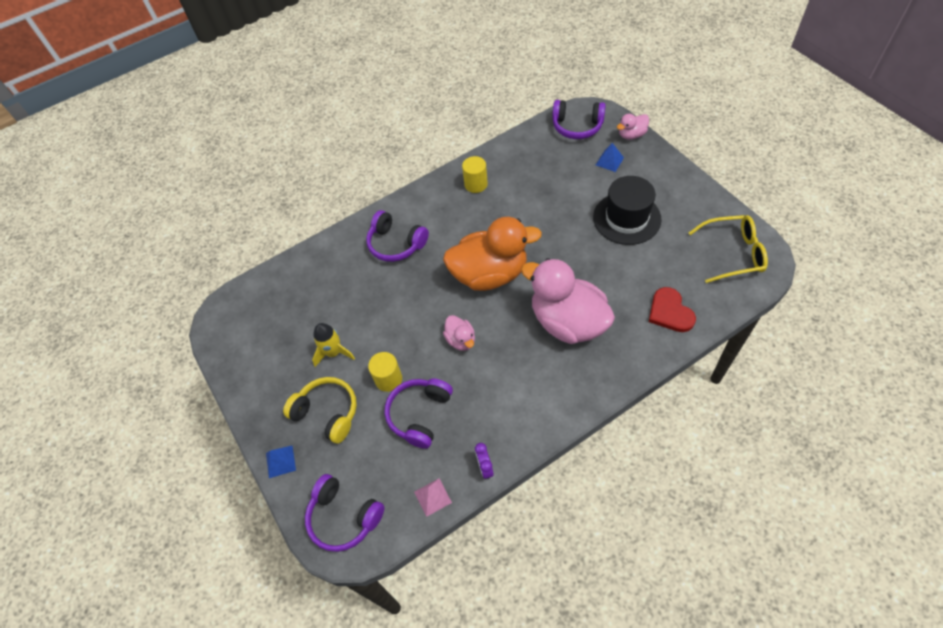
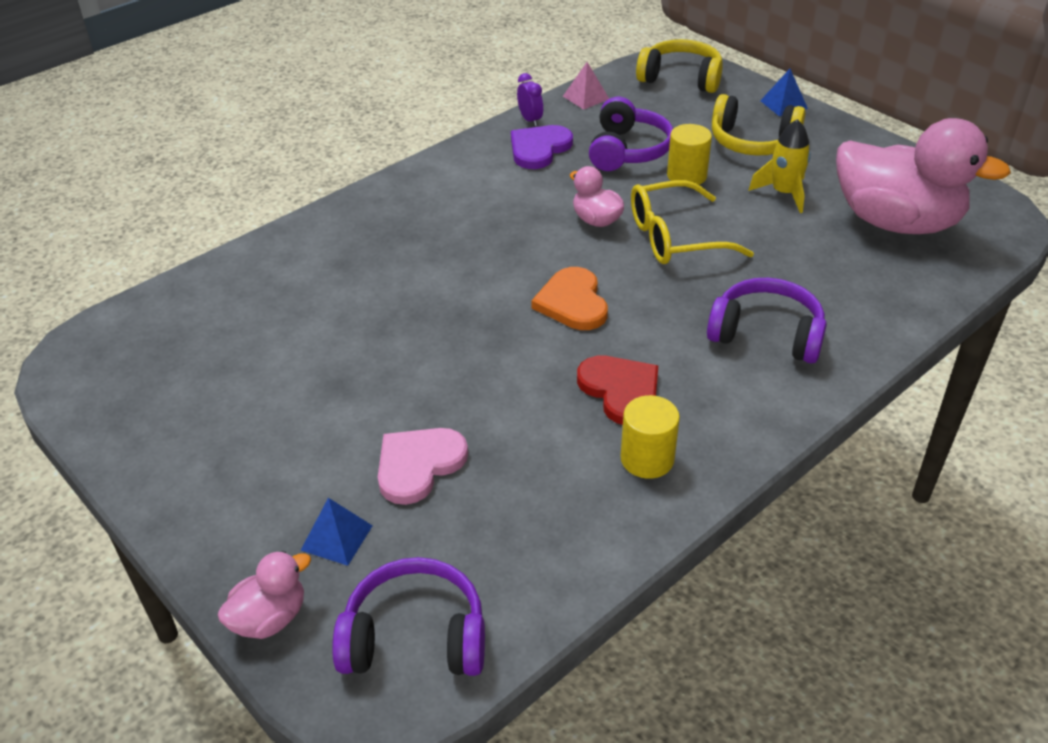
camera: 165 degrees right, 15 degrees down
(344, 517) = (681, 78): purple headphones -> yellow headphones
(484, 425) = (539, 149): none -> purple heart
(490, 274) = (572, 302): orange duck -> orange heart
(568, 322) = (432, 252): pink duck -> pink duck (896, 222)
(576, 188) = (418, 465): none -> pink heart
(626, 218) = (315, 412): black hat -> none
(670, 312) = (267, 276): red heart -> red heart (621, 391)
(733, 253) = (127, 365): yellow glasses -> yellow glasses (675, 237)

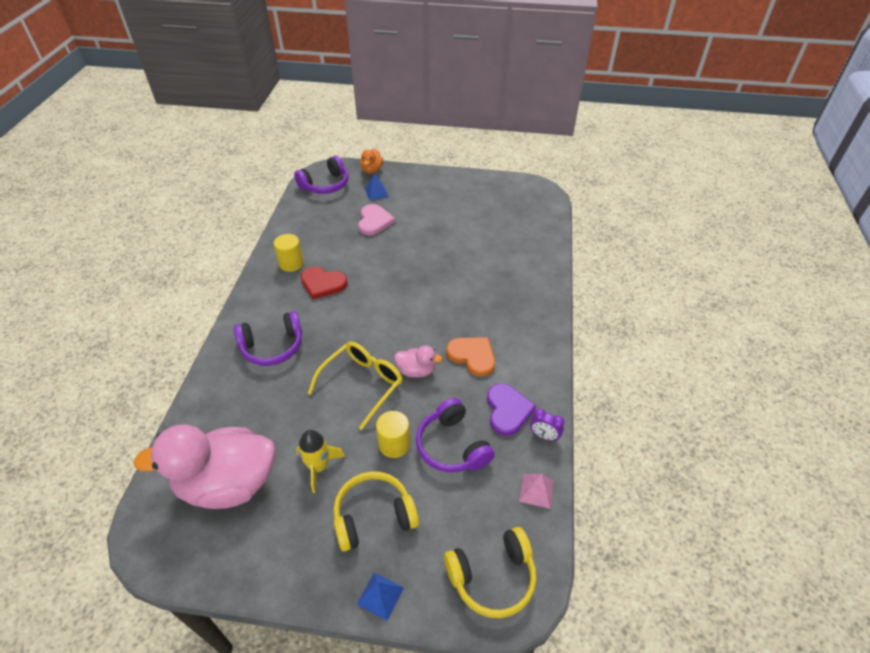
camera: 140 degrees right, 5 degrees up
(270, 618) = (371, 170): pink duck -> orange duck
(572, 302) = (381, 313): orange heart -> orange heart (472, 356)

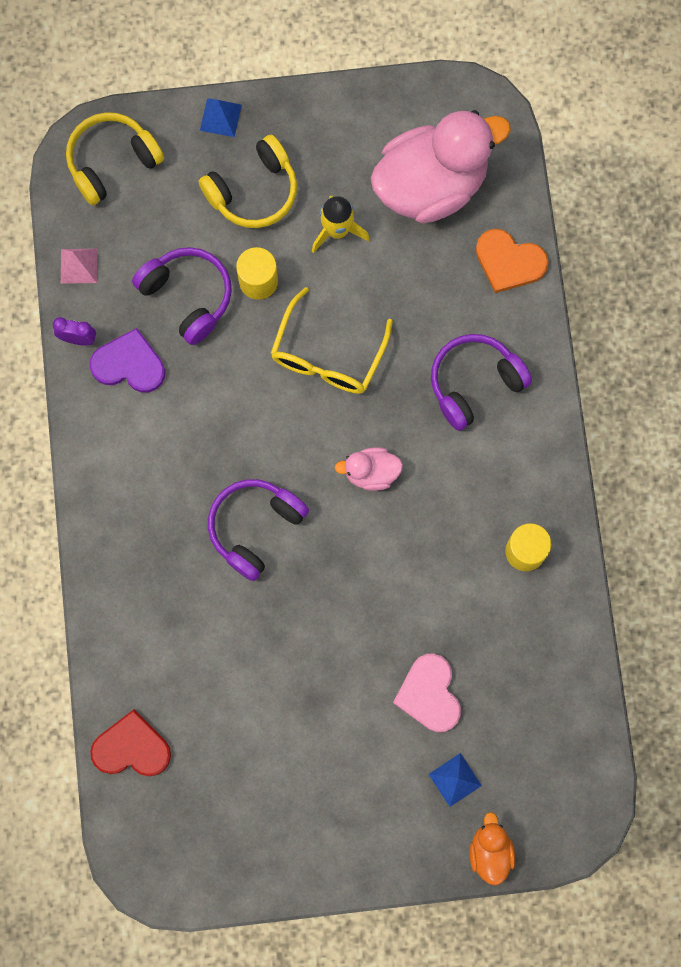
camera: 165 degrees right, 30 degrees up
(322, 283) = (456, 521): red heart -> red heart (131, 748)
(325, 185) = (560, 777): purple headphones -> purple headphones (255, 528)
(416, 371) = (262, 395): pink duck -> pink duck (371, 473)
(472, 356) = (192, 439): orange heart -> orange heart (509, 262)
(507, 410) = (129, 364): purple heart -> purple heart turned 120 degrees clockwise

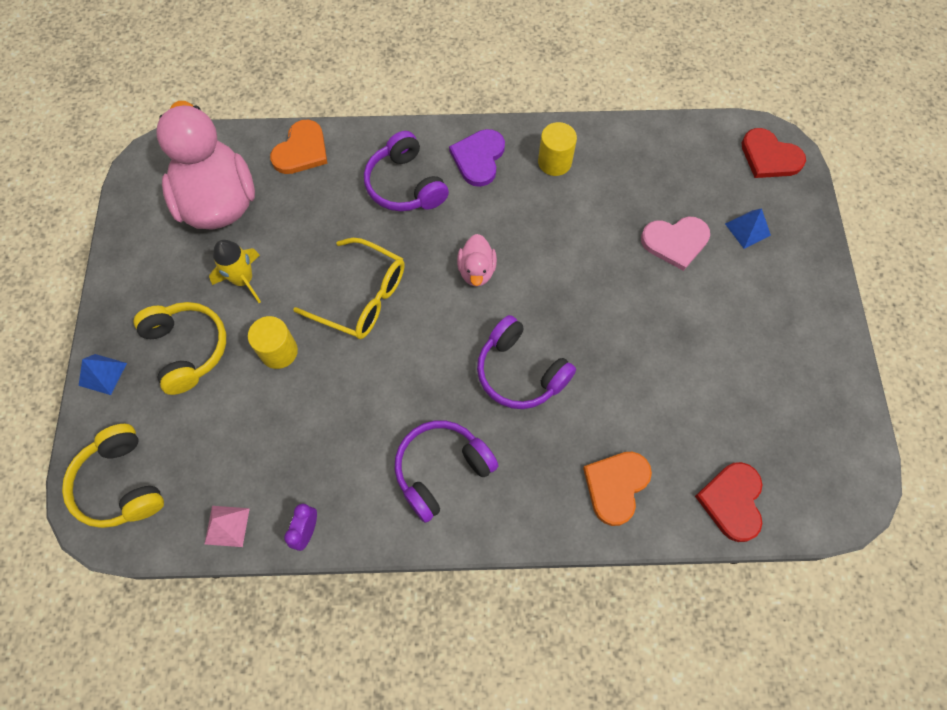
camera: 85 degrees left, 10 degrees down
(129, 364) = (342, 480): purple heart -> purple heart (478, 158)
(140, 630) = (616, 486): none -> orange heart
(188, 296) = (282, 417): purple headphones -> purple headphones (441, 470)
(490, 851) = (805, 209): orange duck -> none
(562, 812) = (769, 157): none -> red heart

